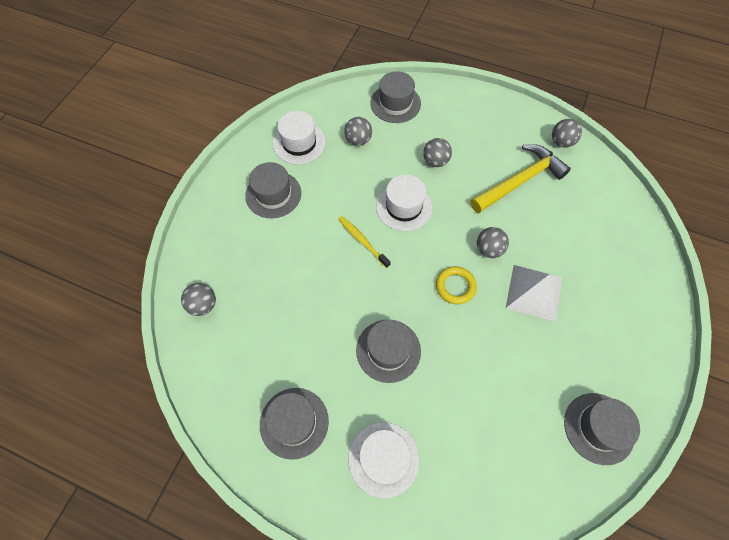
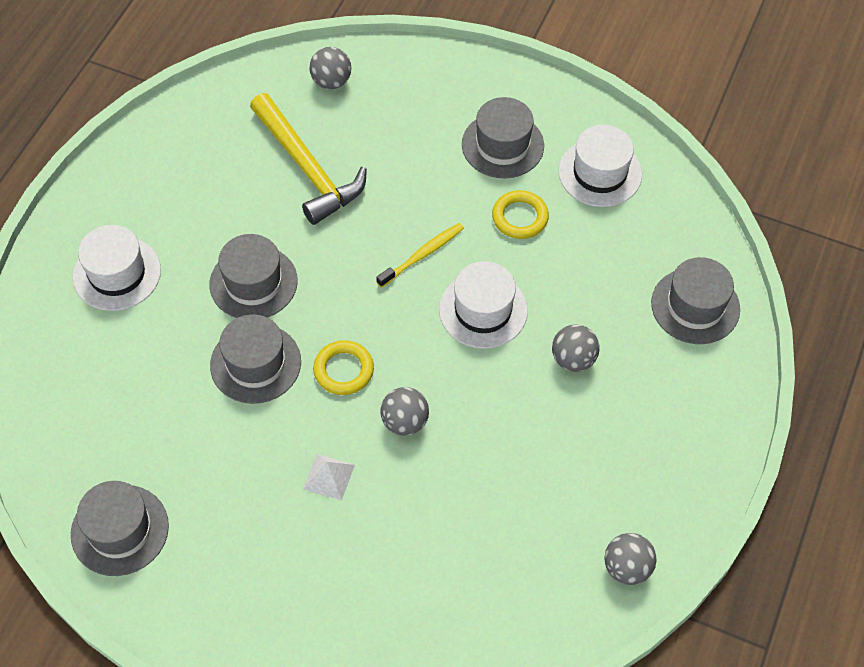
camera: 90 degrees right, 5 degrees down
(294, 422) = (172, 182): grey hat -> grey hat (255, 363)
(333, 186) = (520, 217): none -> yellow ring
(358, 140) = (610, 251): grey ball -> none
(520, 181) = (537, 484): yellow hammer -> yellow hammer (308, 168)
(534, 292) = (329, 476): white pyramid -> white pyramid, size x0.53

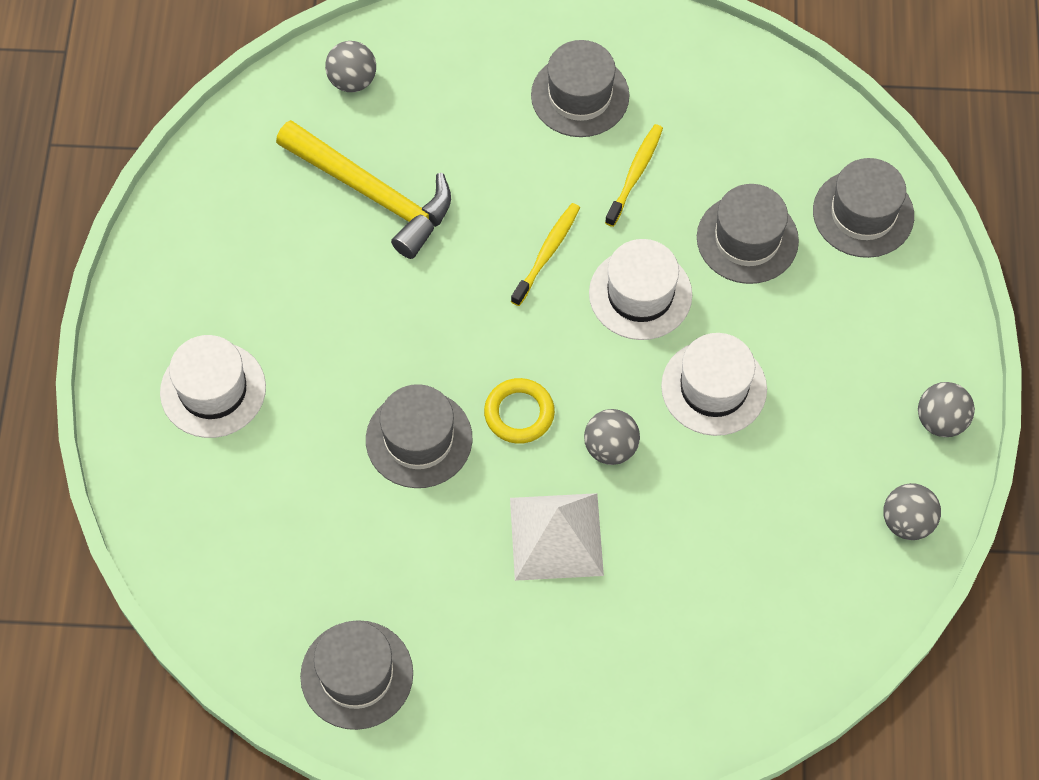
camera: 20 degrees left, 5 degrees up
(253, 282) = (373, 348): grey hat -> grey hat (747, 239)
(329, 476) = (556, 536): white pyramid -> white pyramid, size x1.89
(520, 217) = (635, 174): yellow ring -> yellow toothbrush
(573, 359) = (759, 316): grey ball -> grey ball (940, 420)
(600, 173) = (700, 94): white hat -> white hat (714, 387)

